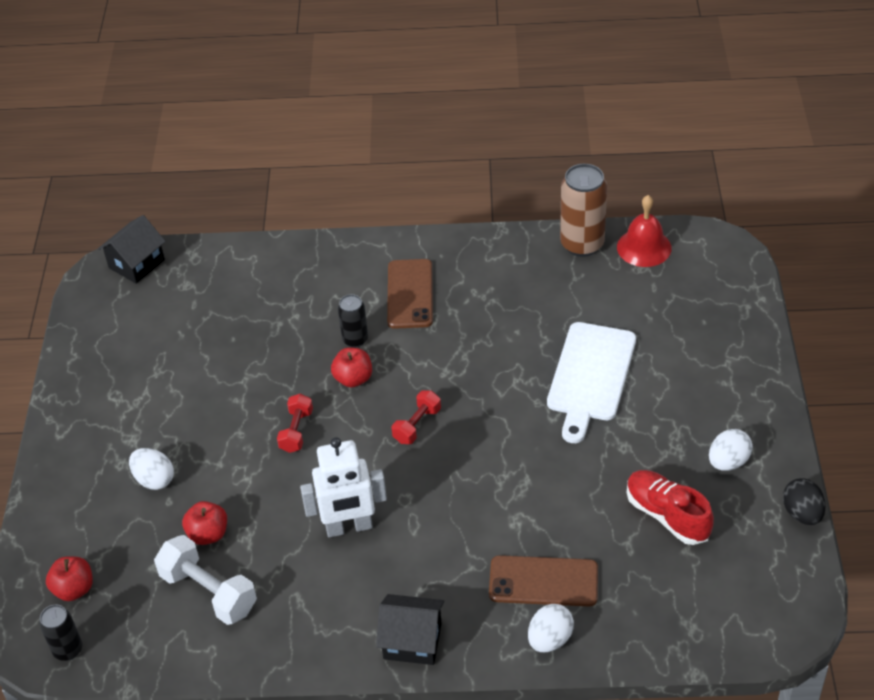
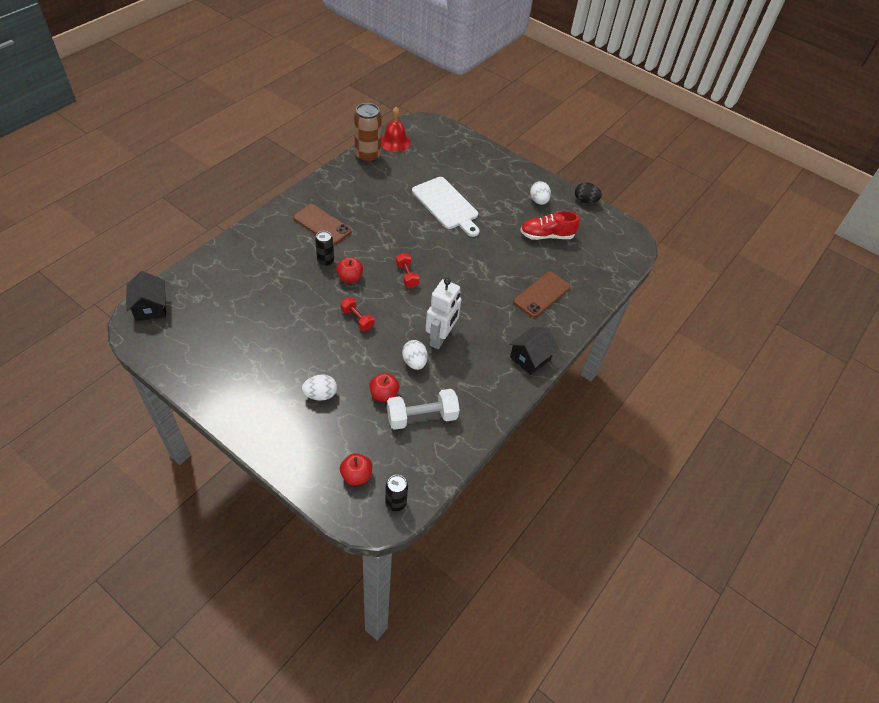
camera: 60 degrees left, 5 degrees up
(550, 639) = (574, 313): white egg -> white egg (414, 362)

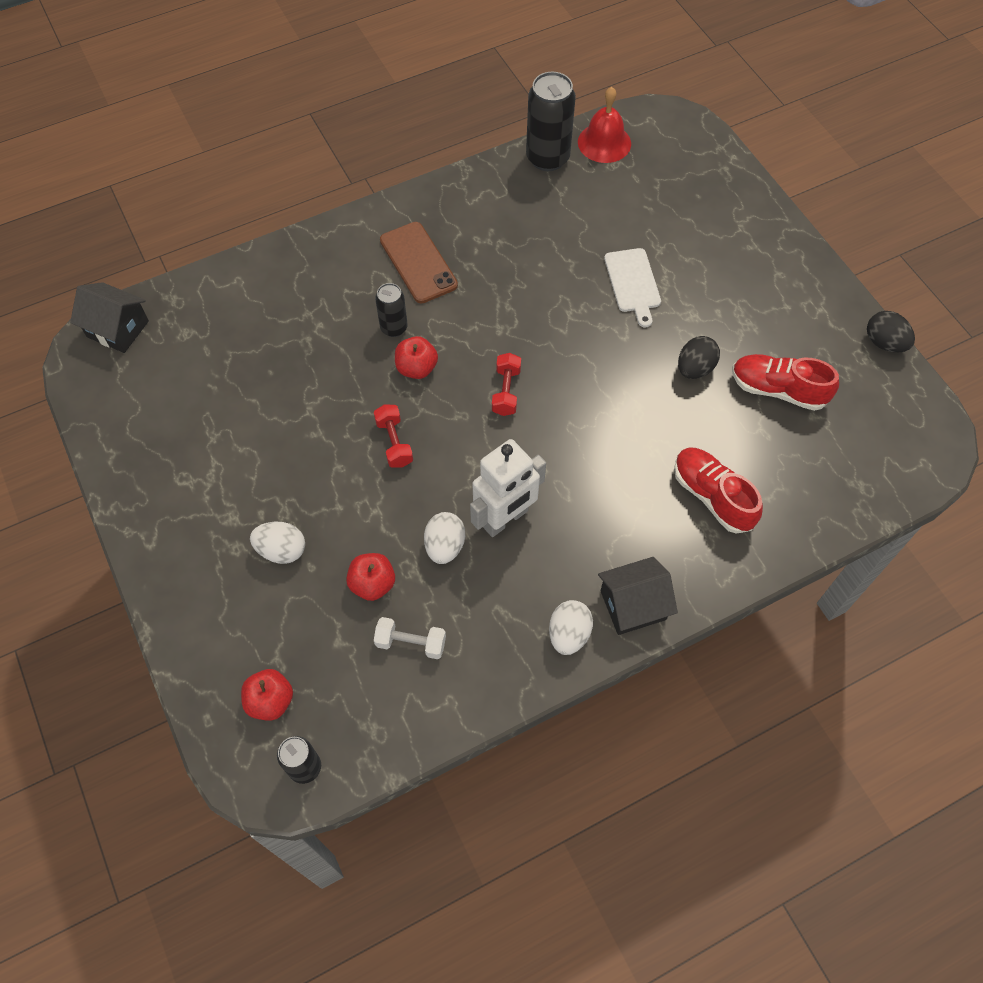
camera: 30 degrees right, 10 degrees up
(150, 307) = (117, 329): black house -> black house turned 75 degrees counterclockwise
(368, 156) = (547, 158): brown can -> black can
(422, 417) = (411, 643): white dumbbell -> white dumbbell, size x0.61
(446, 205) = (633, 283): white cutting board -> white cutting board, size x0.63
(500, 237) = (695, 368): none -> black egg
(538, 201) = (797, 319): white egg -> white egg (569, 634)
(541, 294) = (712, 496): brown phone -> red shoe

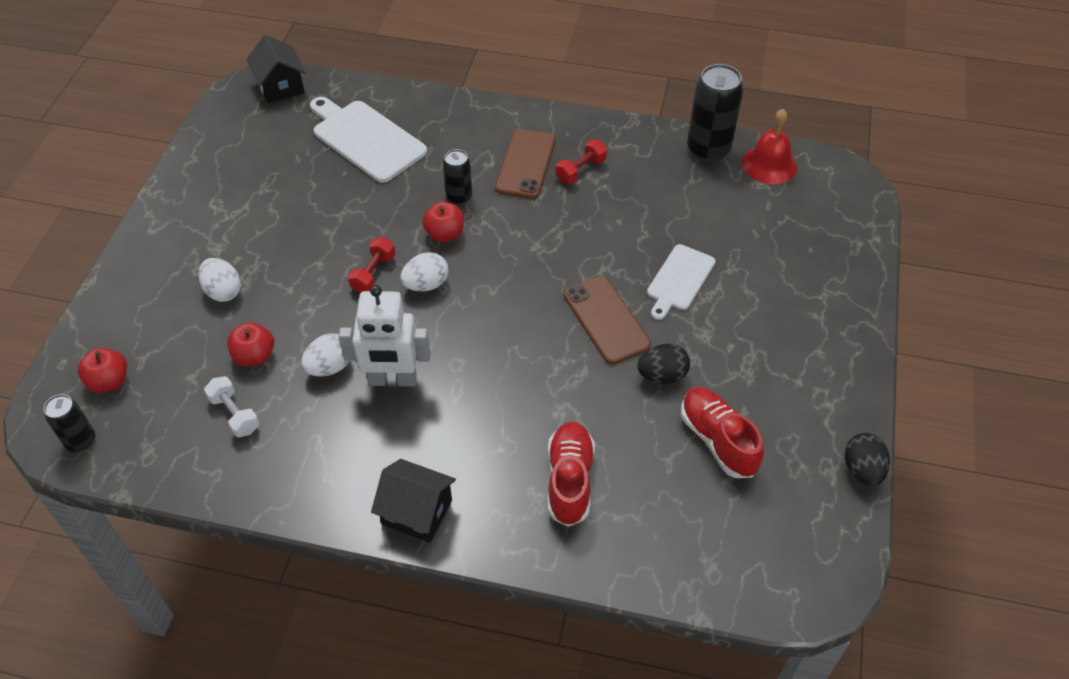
camera: 40 degrees right, 10 degrees down
(256, 328) = (366, 139): none -> white cutting board
(506, 391) = (492, 292): red dumbbell -> red dumbbell (581, 170)
(569, 634) = (347, 495): white egg -> white egg (426, 284)
(613, 353) = (606, 320): none -> brown phone

